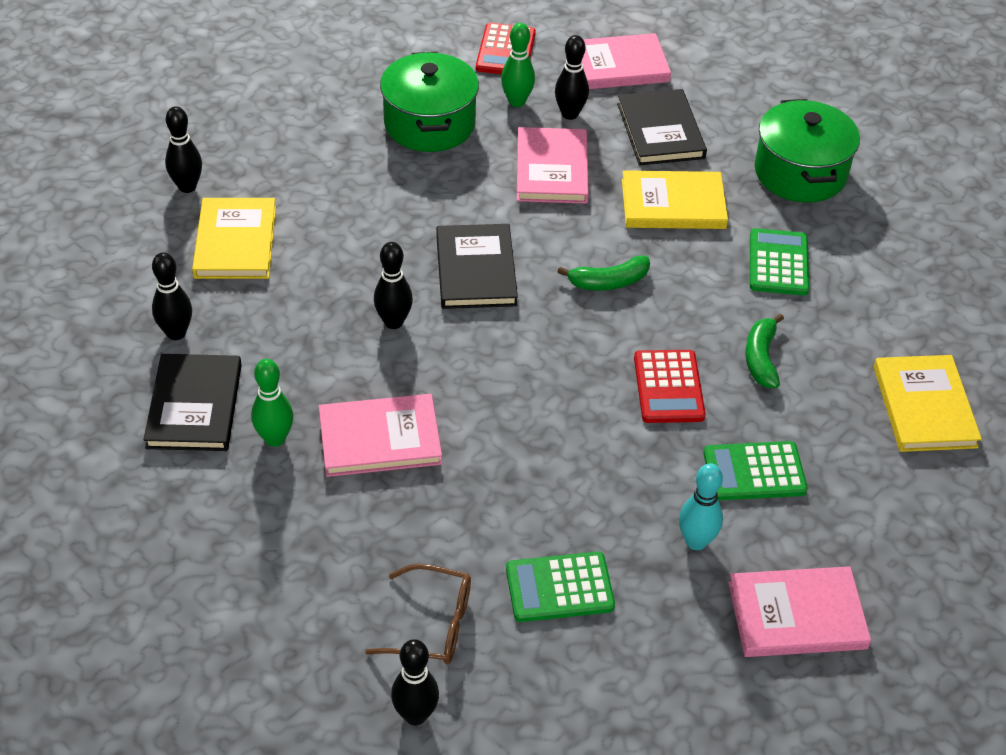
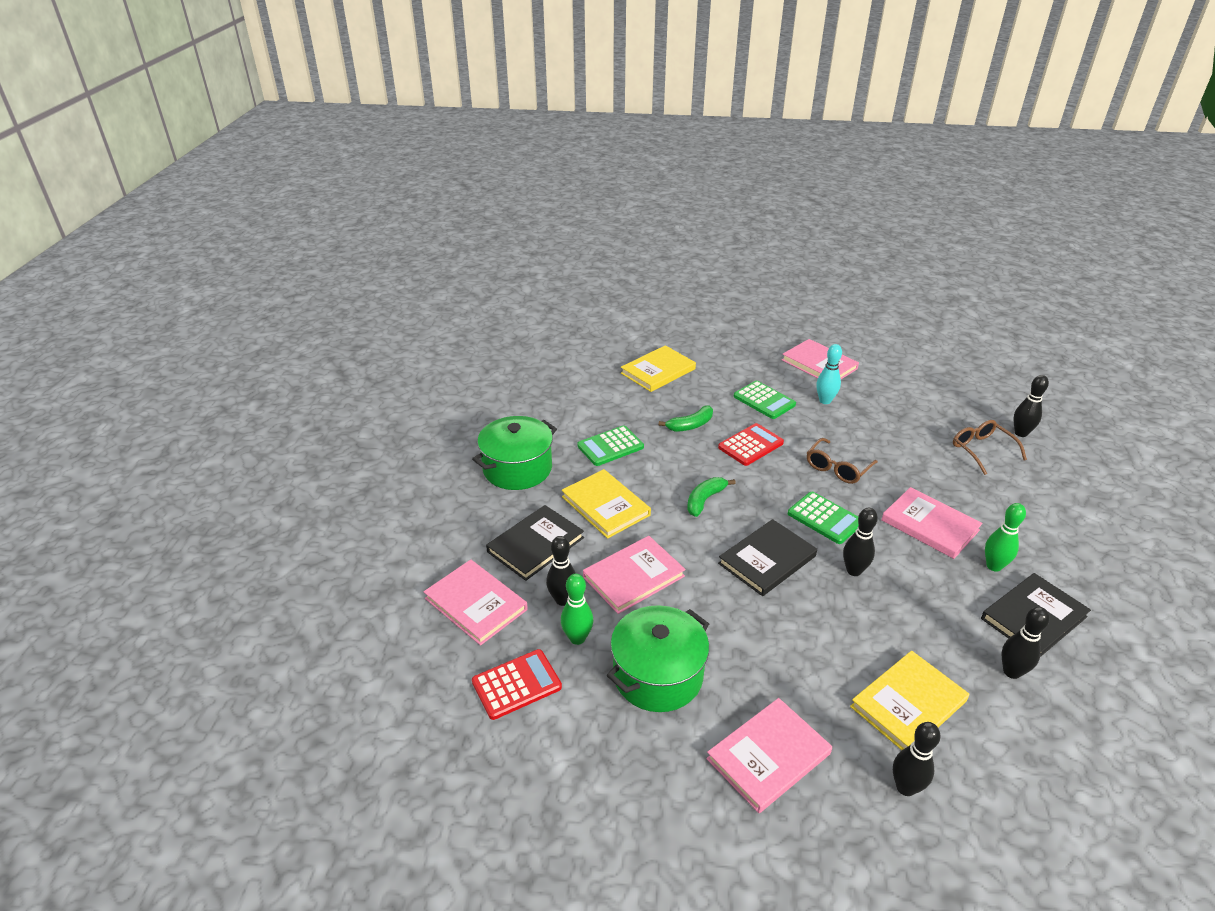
camera: 125 degrees left, 10 degrees down
(295, 137) = (768, 756): none -> pink book
(549, 436) = (837, 468): none -> brown glasses
(559, 588) = (906, 425): green calculator -> green calculator (824, 518)
(609, 282) = (704, 500): green banana -> green banana turned 90 degrees counterclockwise

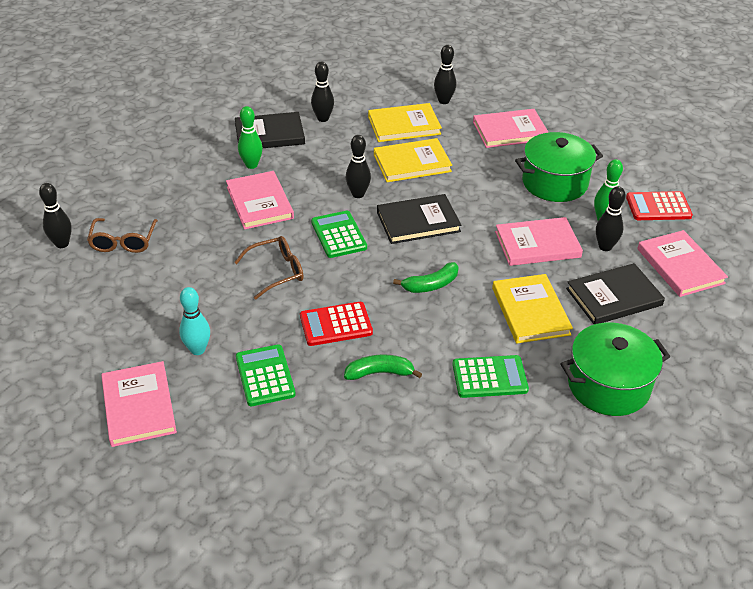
camera: 155 degrees left, 5 degrees up
(658, 371) = (355, 478): yellow book -> yellow book (412, 163)

